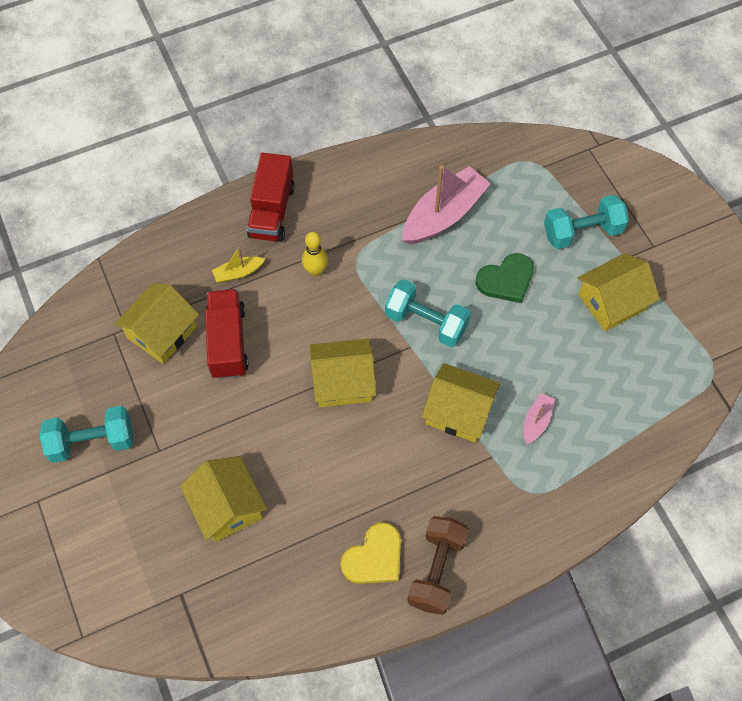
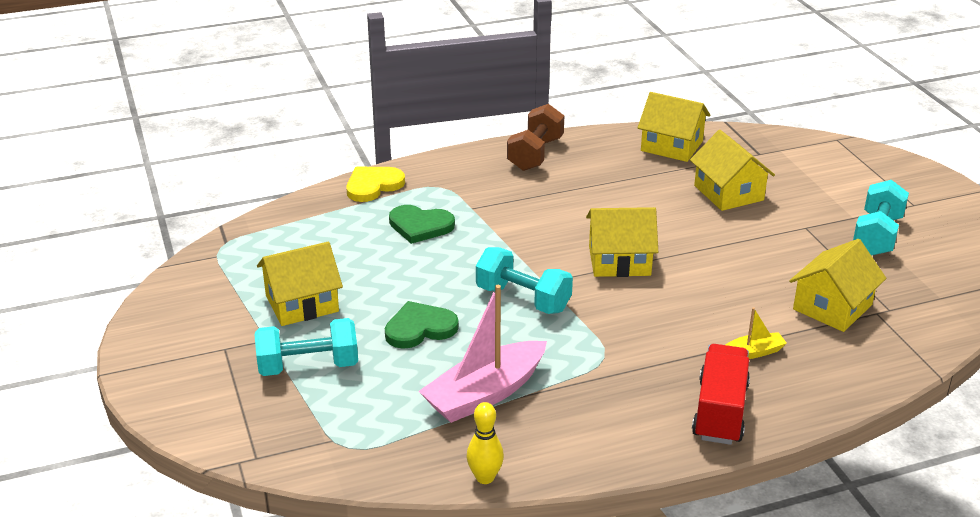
camera: 175 degrees left, 30 degrees down
(92, 441) = (877, 235): turquoise dumbbell -> turquoise dumbbell turned 60 degrees counterclockwise
(228, 342) = (752, 295): red truck -> none
(315, 270) = (655, 349): yellow bowling pin -> yellow bowling pin (485, 477)
(374, 557) = (590, 162): yellow heart -> yellow heart (373, 185)
(458, 411) = (498, 235): yellow house -> yellow house (671, 146)
(536, 421) = (420, 226): pink boat -> green heart

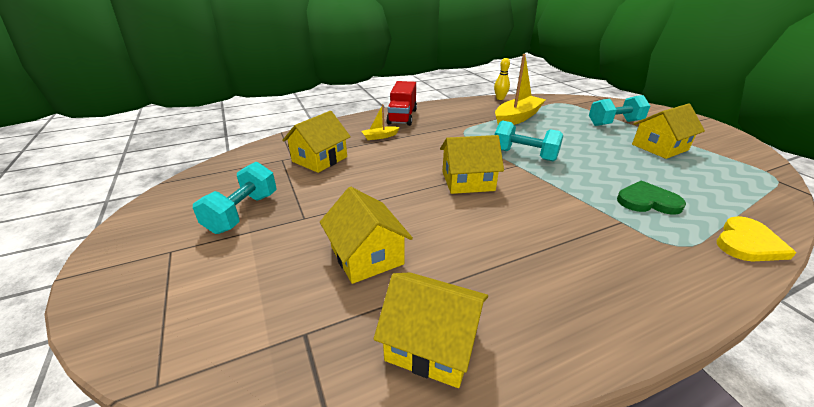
camera: 175 degrees right, 0 degrees up
(420, 328) = (574, 139): green heart -> none
(485, 394) = (517, 118): pink boat -> yellow boat
(535, 154) = (616, 309): brown dumbbell -> none

